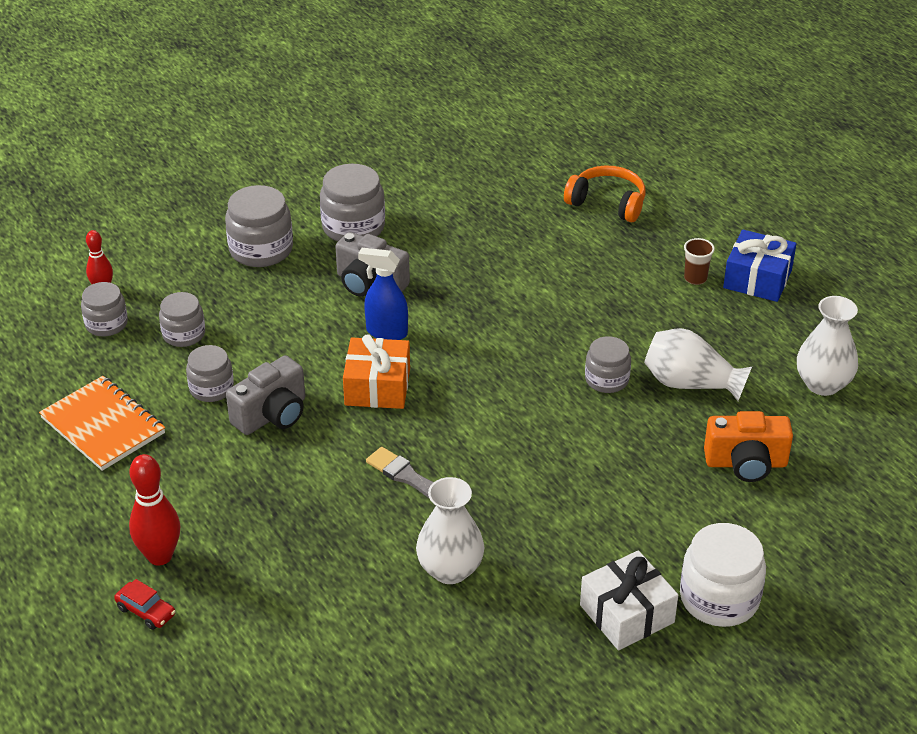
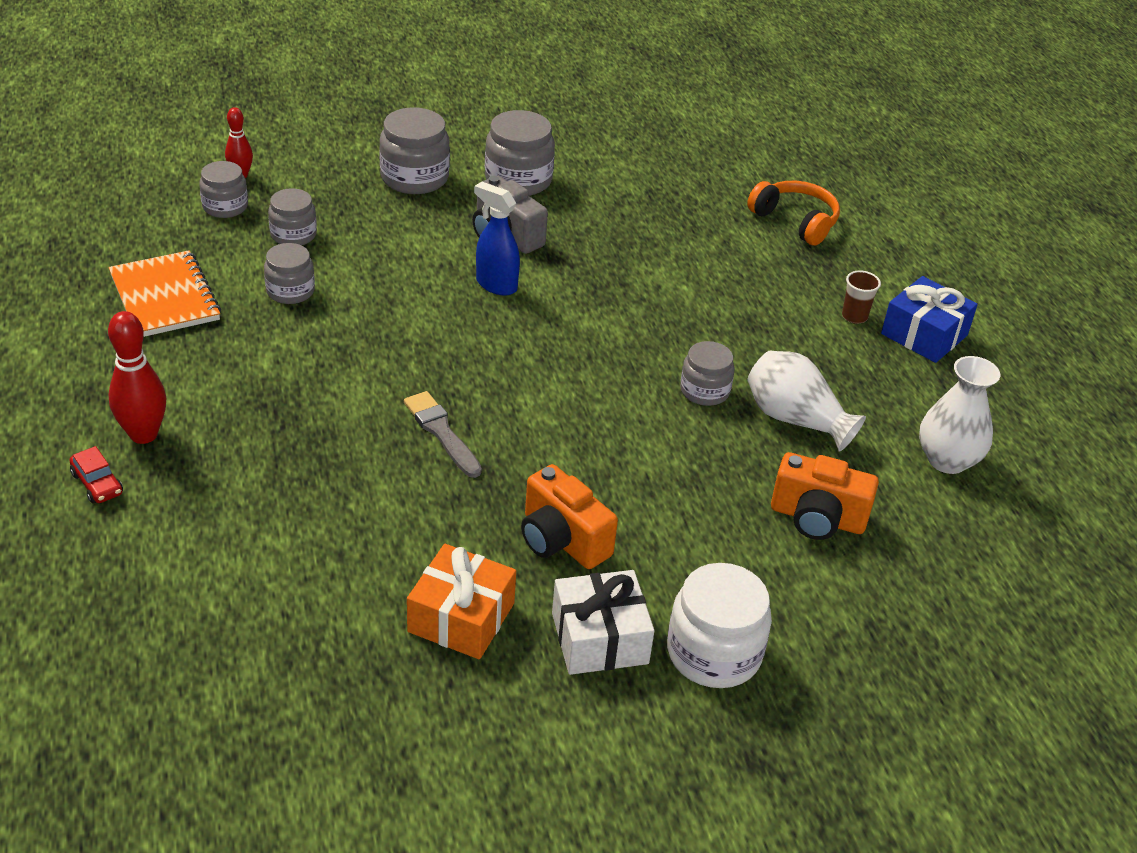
camera: 15 degrees right, 0 degrees up
(272, 415) = (335, 331): grey camera -> none
(377, 387) = (457, 333): orange gift -> orange gift (461, 617)
(450, 570) = (431, 534): white vase -> none
(557, 542) = (562, 540): none -> orange camera

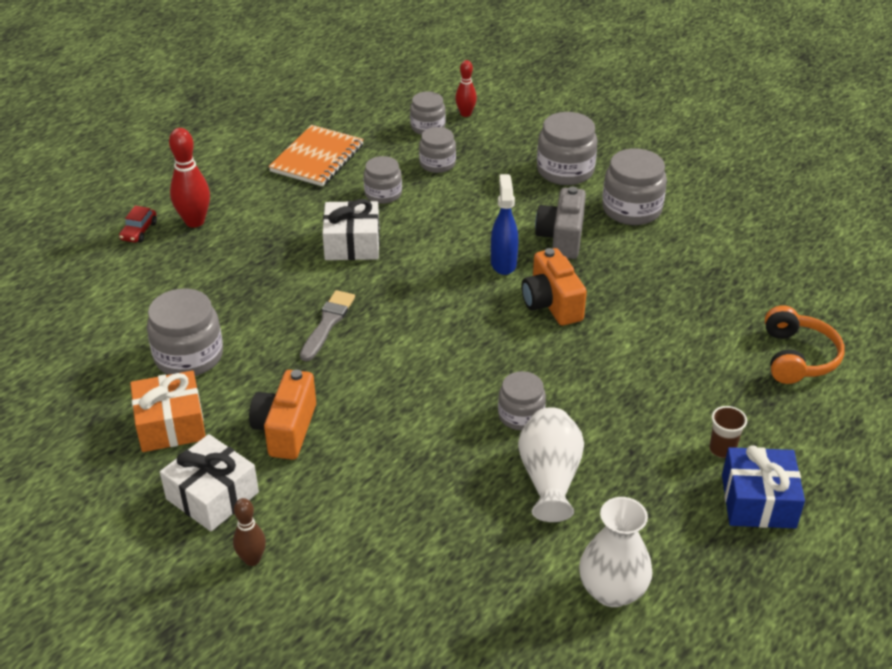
camera: 55 degrees right, 0 degrees up
(341, 352) = (352, 244): none -> white gift
(369, 552) = (189, 356): none -> grey jar
(713, 653) = (252, 559): white jar -> brown bowling pin
(817, 518) = (451, 545): orange camera -> orange camera (551, 304)

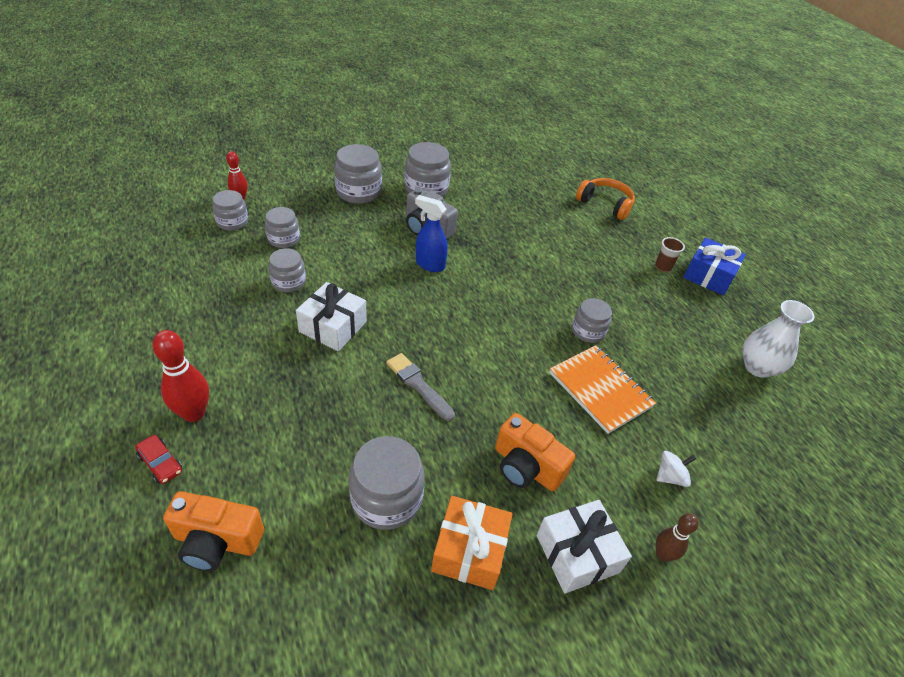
camera: 65 degrees left, 5 degrees up
(317, 158) = (197, 295): orange notebook -> orange notebook (600, 390)
(356, 542) = (670, 476): none -> white spinning top
(549, 478) = (652, 347): white vase -> none
(551, 304) = (489, 265): orange camera -> orange camera (217, 541)

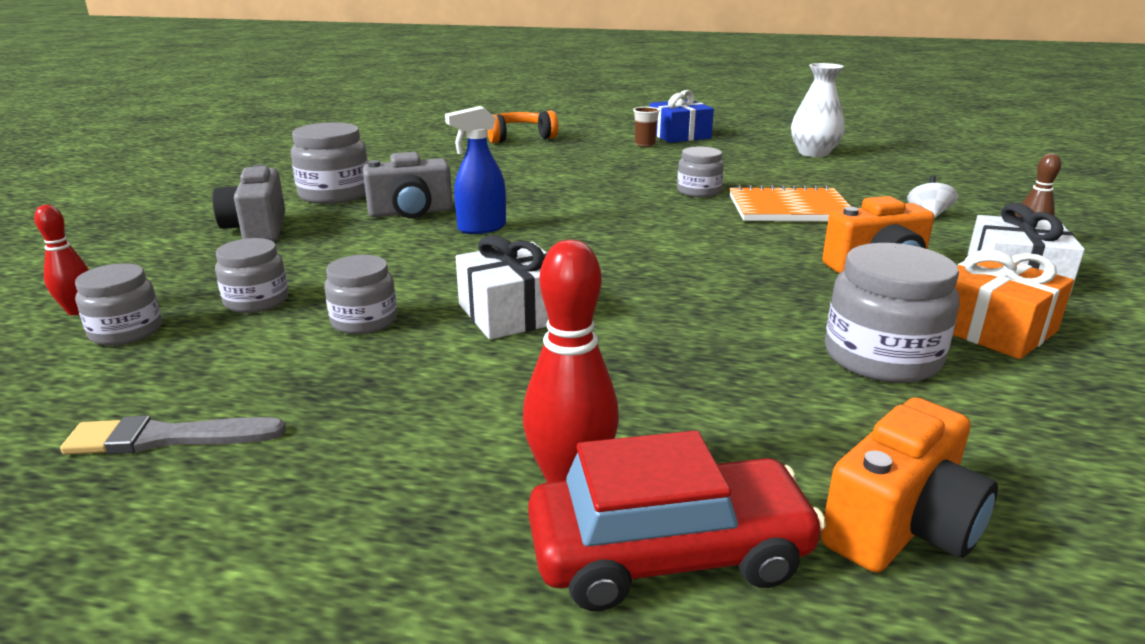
camera: 50 degrees left, 20 degrees down
(161, 463) = (669, 553): red car -> red car, size x2.12
(358, 192) = (257, 229): grey jar -> grey camera
(418, 385) = (693, 288): grey brush -> grey brush (167, 438)

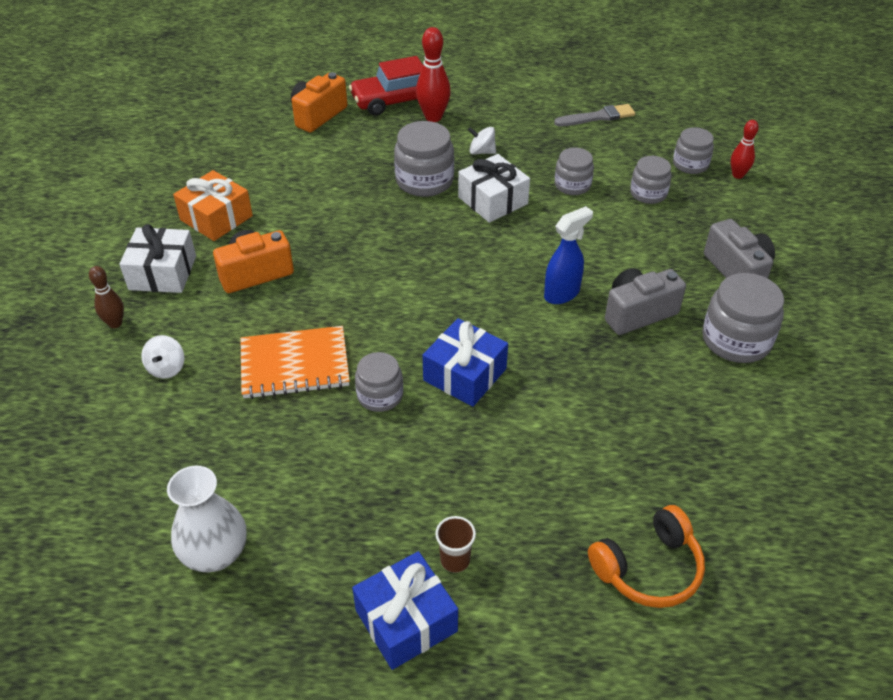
camera: 170 degrees right, 20 degrees up
(490, 388) = (481, 152): none -> white spinning top
(615, 195) = (464, 374): none -> blue gift
(881, 357) = (290, 190): grey jar -> grey jar (424, 181)

